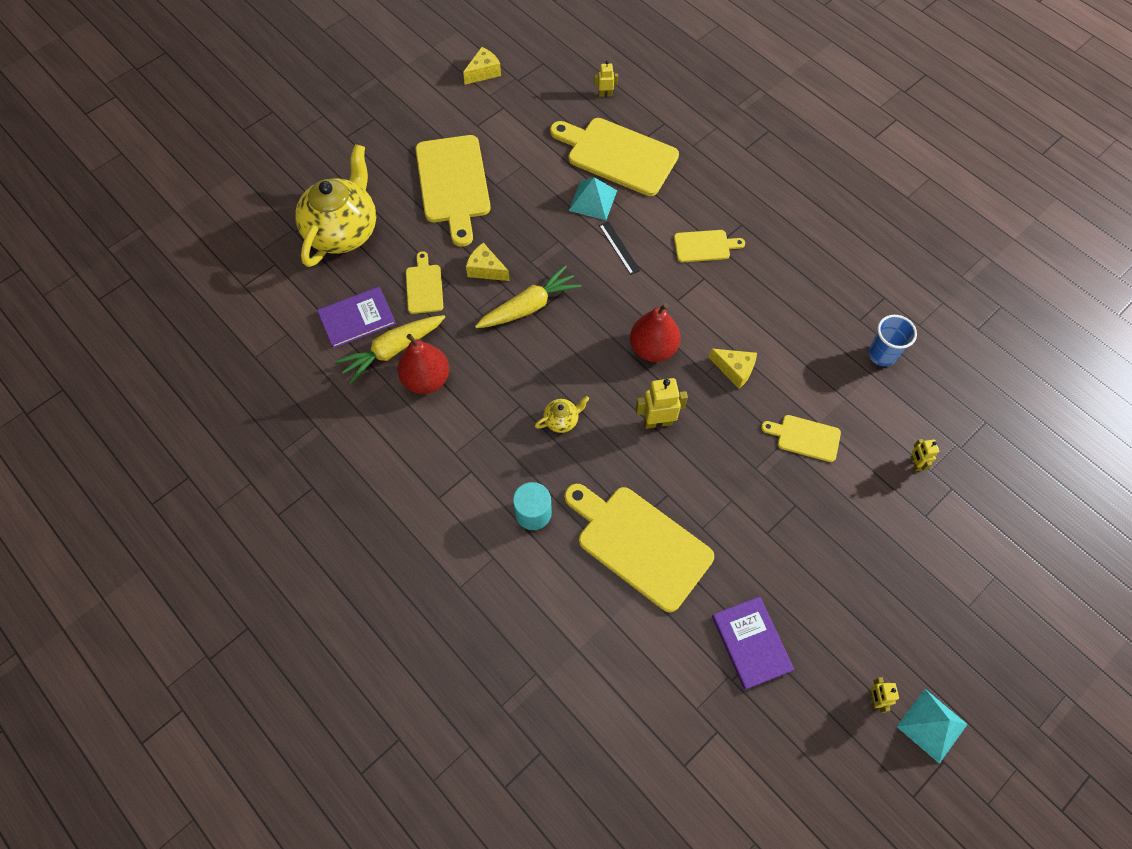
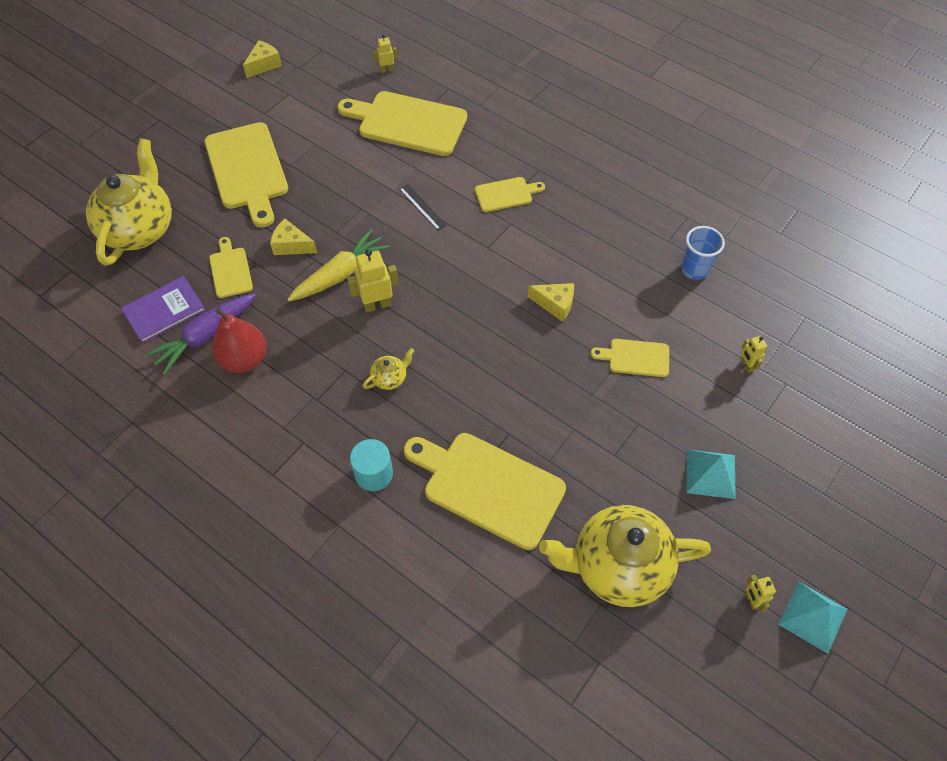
camera: 10 degrees left, 5 degrees down
(392, 350) = (205, 336): yellow carrot -> purple carrot
(593, 200) = (389, 167): turquoise pyramid -> turquoise pyramid (710, 473)
(653, 348) = (471, 296): red pear -> none
(657, 422) = (487, 365): yellow robot -> yellow robot (377, 305)
(751, 643) = (618, 566): purple book -> yellow teapot

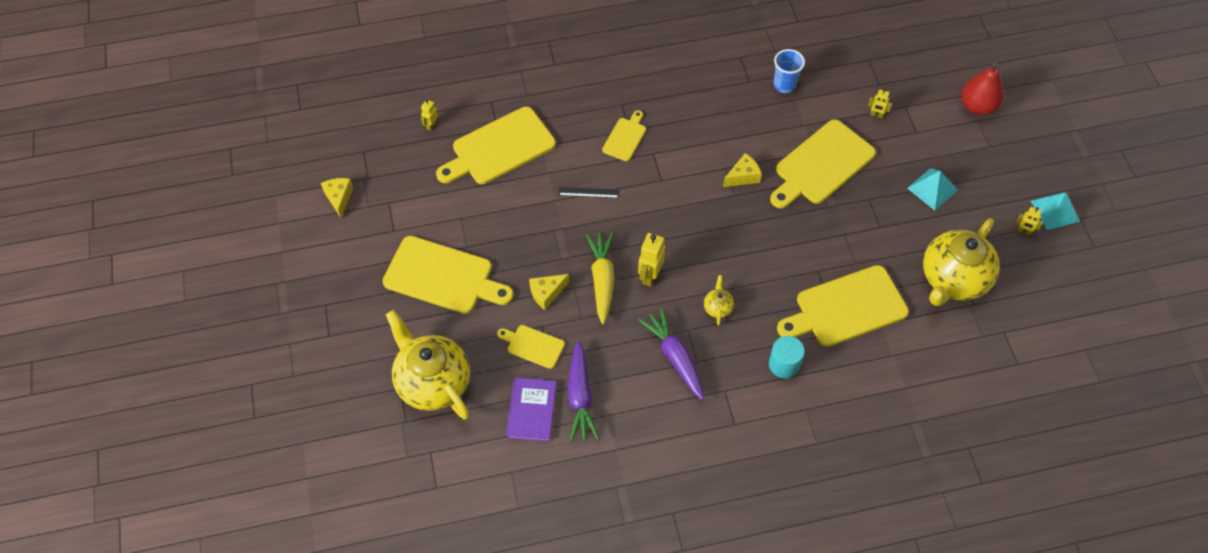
camera: 50 degrees left, 0 degrees up
(244, 359) = (623, 384): red pear -> red pear (977, 106)
(306, 379) = (675, 357): none -> purple carrot
(635, 358) = (821, 165): yellow cutting board -> yellow cutting board, size x1.96

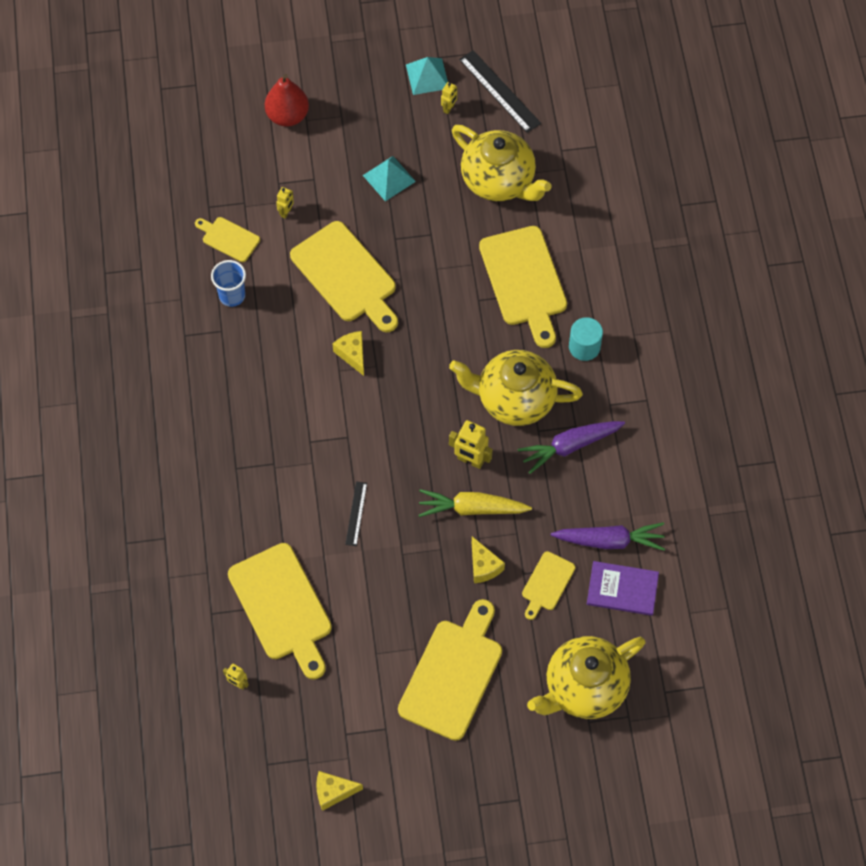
camera: 85 degrees left, 5 degrees up
(625, 137) = (284, 469): yellow cutting board -> yellow cutting board (228, 238)
(718, 307) = (514, 399): yellow teapot -> yellow teapot, size x2.45
(1057, 273) = (499, 91): none -> black ruler

